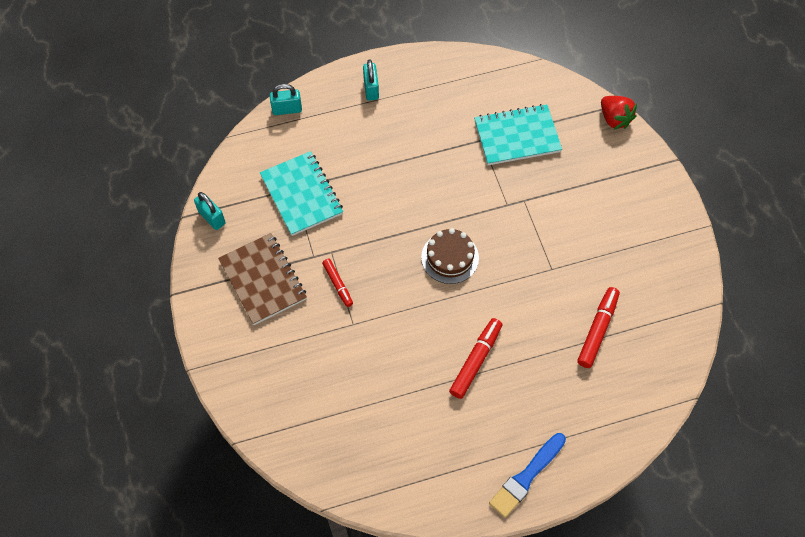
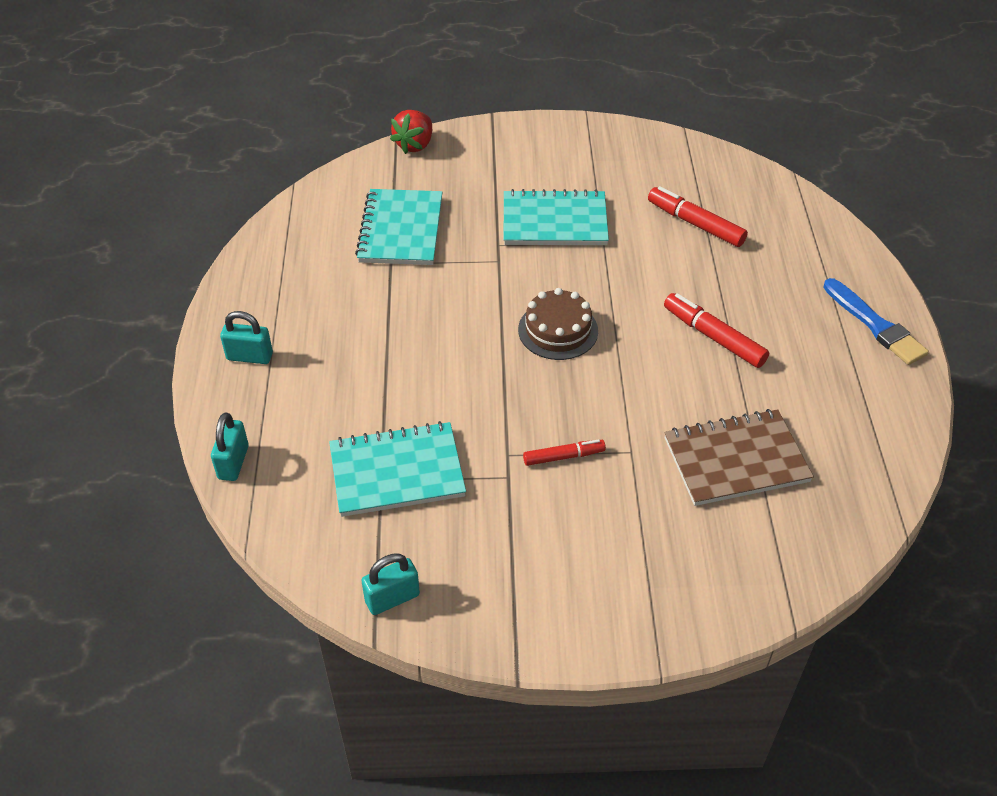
camera: 75 degrees left, 15 degrees down
(263, 280) = (529, 547): brown notebook -> brown notebook (735, 460)
(563, 231) = (554, 221): none -> turquoise notebook
(614, 119) = (415, 145): red strawberry -> red strawberry turned 135 degrees clockwise

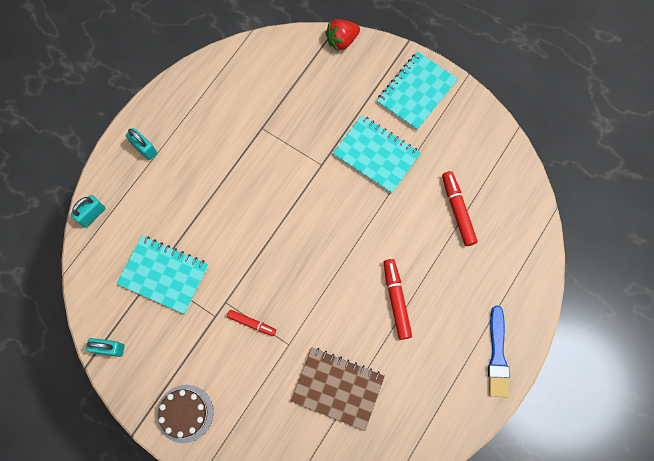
camera: 35 degrees right, 25 degrees up
(400, 230) = (284, 106): turquoise notebook -> turquoise notebook (416, 92)
(558, 330) = (314, 237): brown cake -> brown cake (185, 413)

